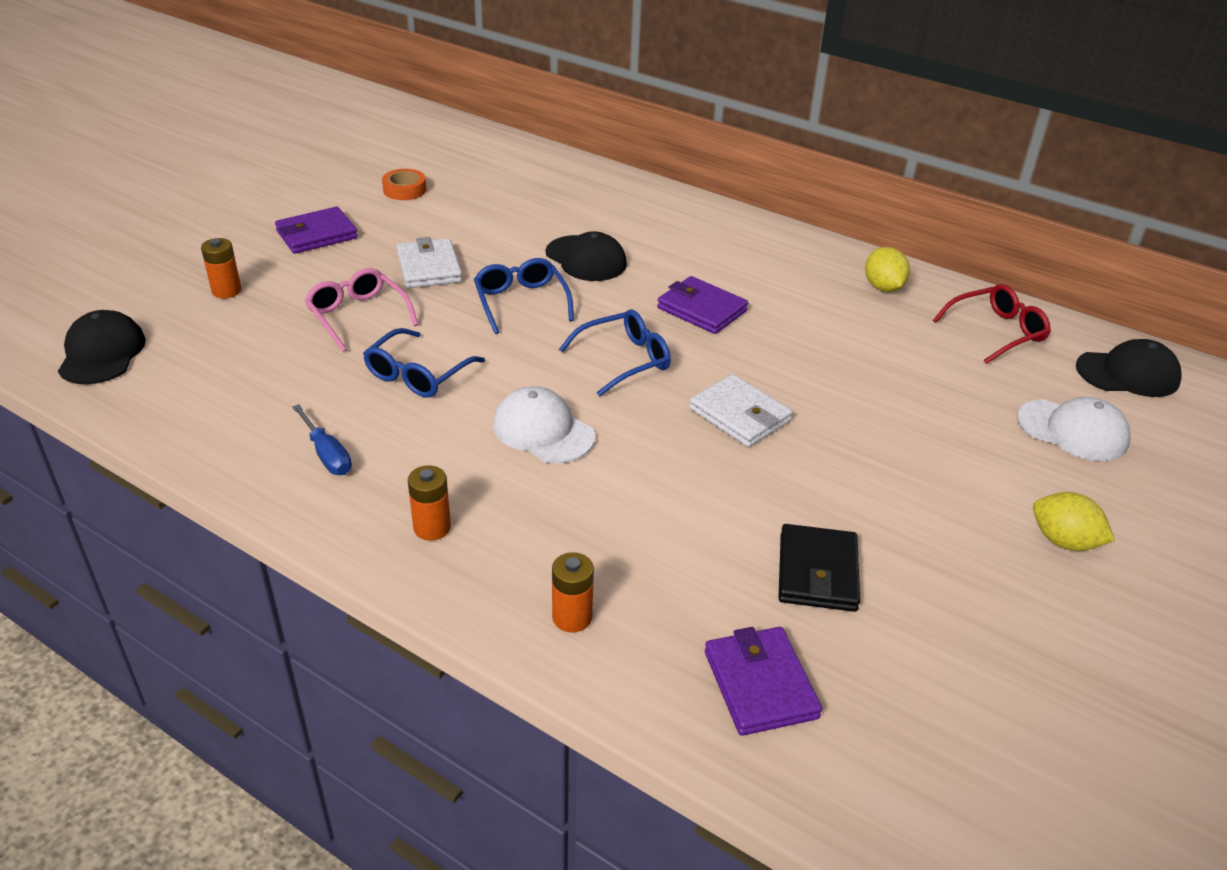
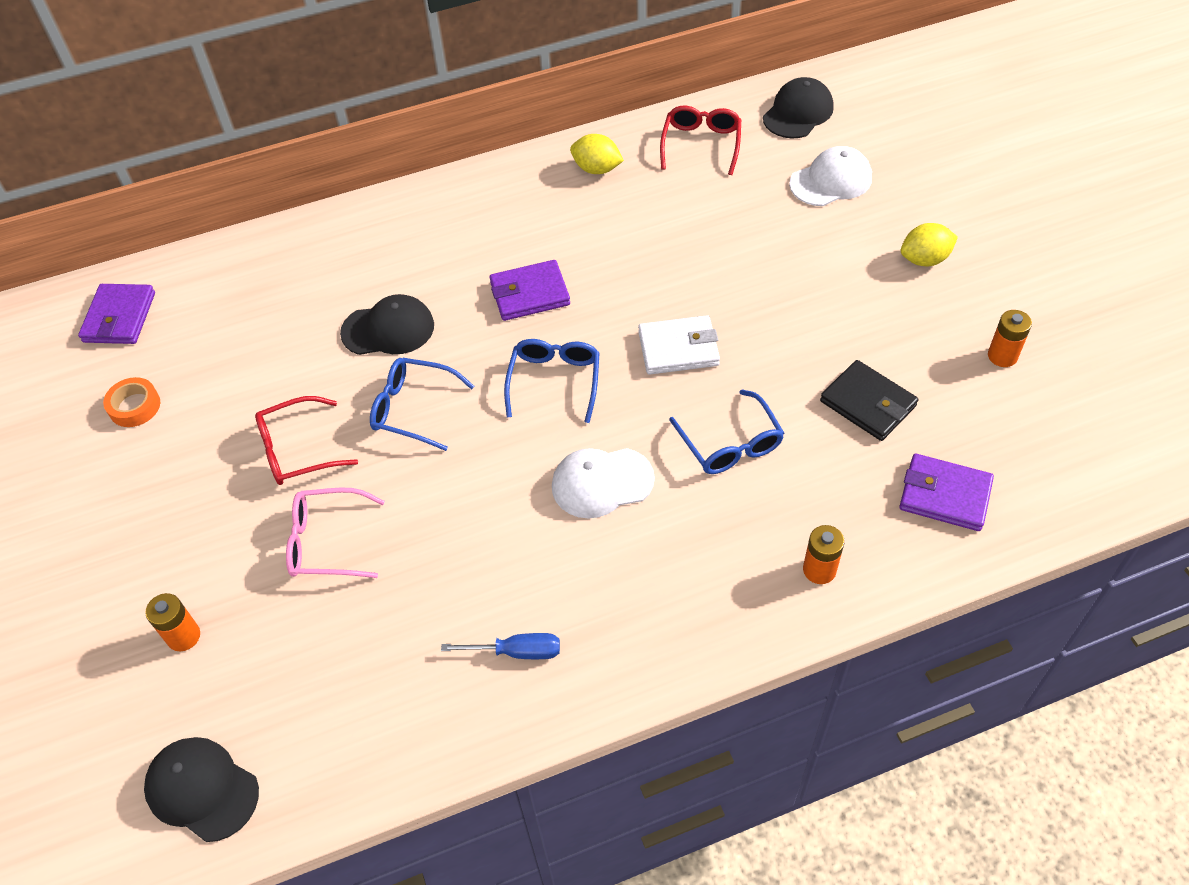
camera: 50 degrees left, 15 degrees up
(317, 235) = (149, 517): purple wallet -> purple wallet (119, 317)
(417, 375) = (457, 536): blue glasses -> blue glasses (731, 445)
(429, 268) = (296, 451): white wallet -> red glasses
(432, 528) = (664, 615): orange battery -> orange battery (1002, 356)

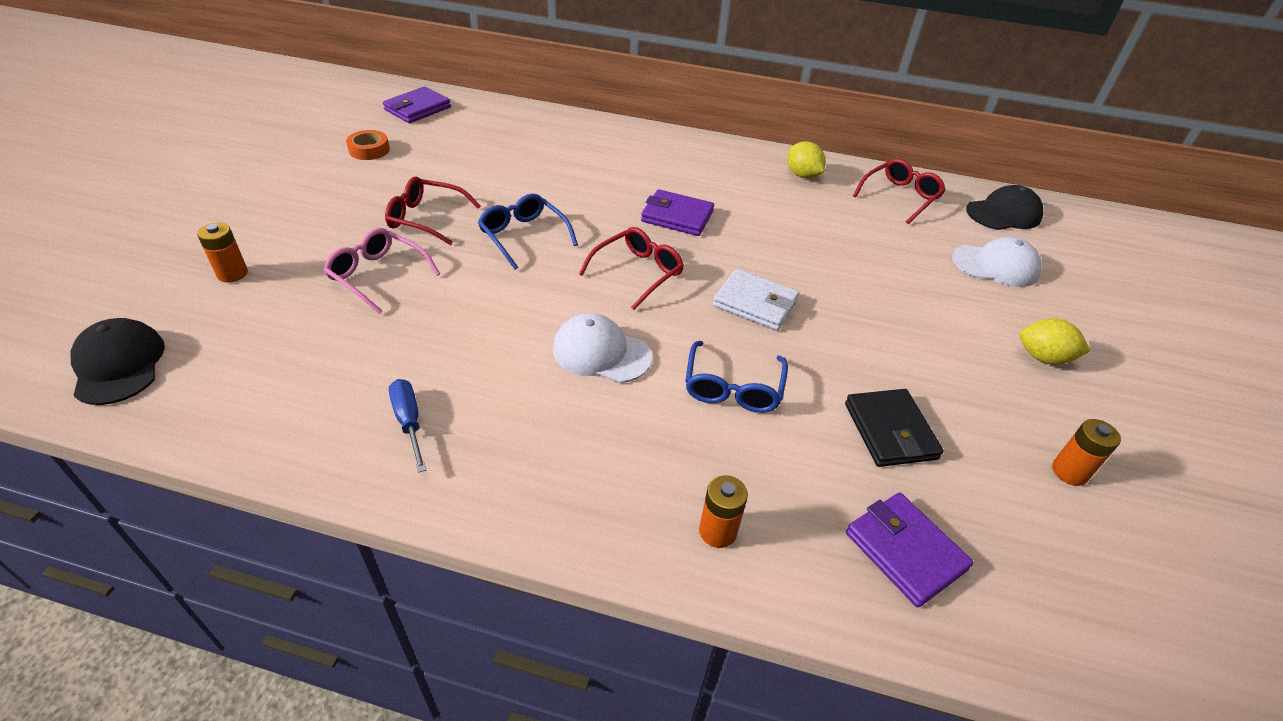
camera: 30 degrees right, 10 degrees down
(388, 329) = (560, 188): black cap -> none
(516, 652) = (409, 422): blue screwdriver -> blue screwdriver turned 150 degrees counterclockwise
(555, 380) = (638, 272): blue glasses -> red glasses

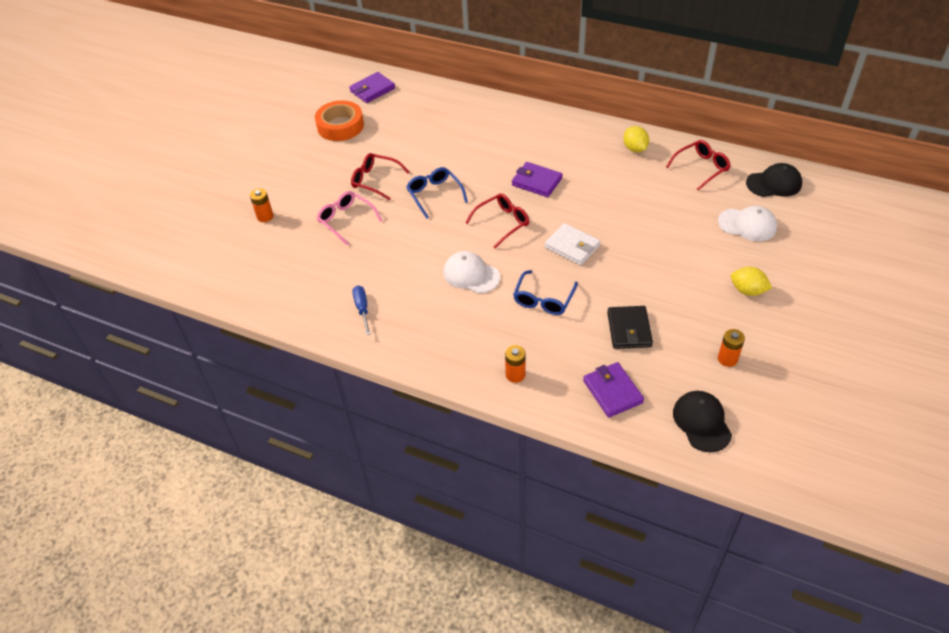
camera: 15 degrees right, 5 degrees up
(119, 365) = (214, 270): black cap -> black cap (702, 422)
(369, 150) = (340, 126): orange tape -> orange tape, size x1.80

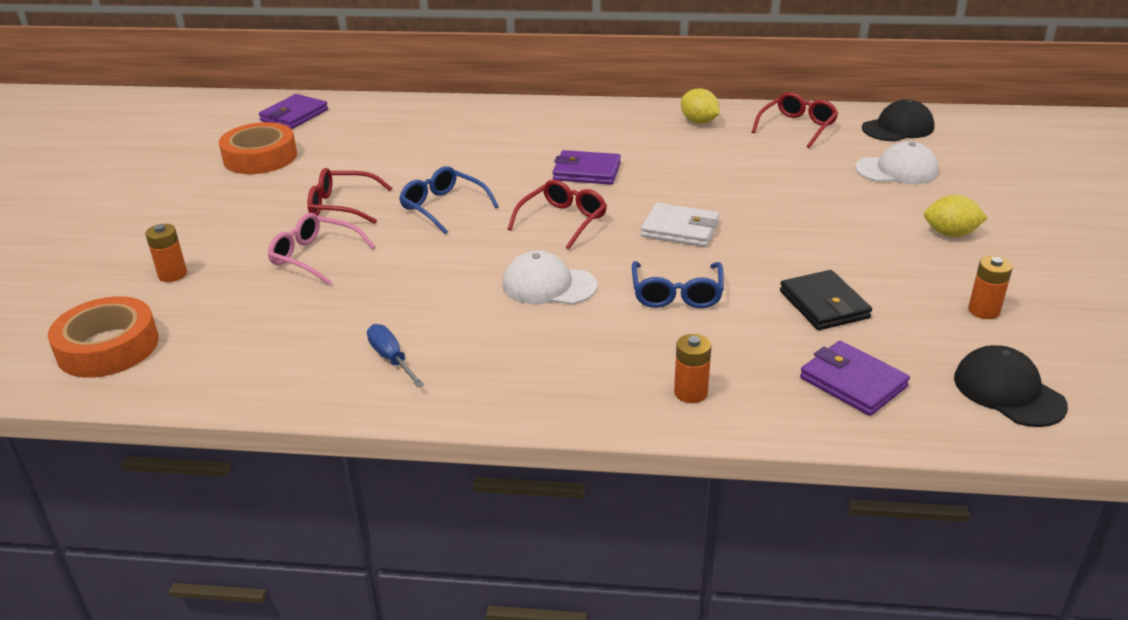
camera: 20 degrees left, 15 degrees down
(219, 264) = (108, 347): none -> orange tape

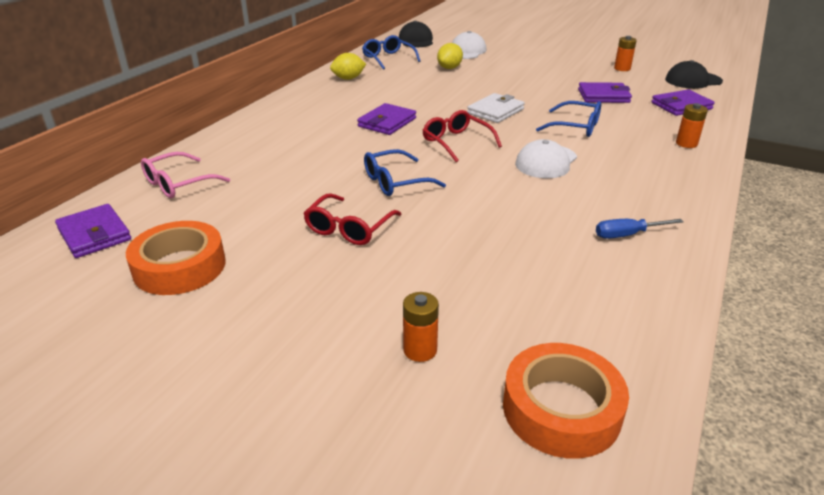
camera: 70 degrees left, 0 degrees up
(314, 256) = (439, 254): pink glasses -> pink glasses (177, 184)
(798, 127) = (388, 58): red glasses -> blue glasses
(824, 304) = (603, 96): black wallet -> purple wallet
(950, 234) = (544, 57): yellow lemon -> yellow lemon (449, 68)

